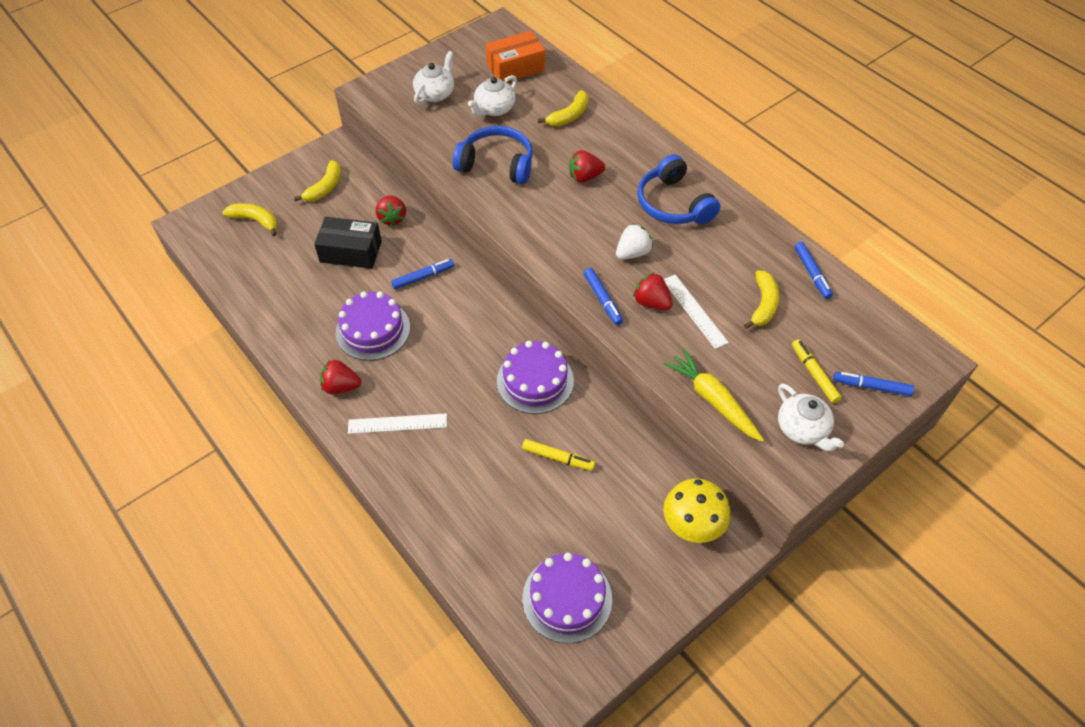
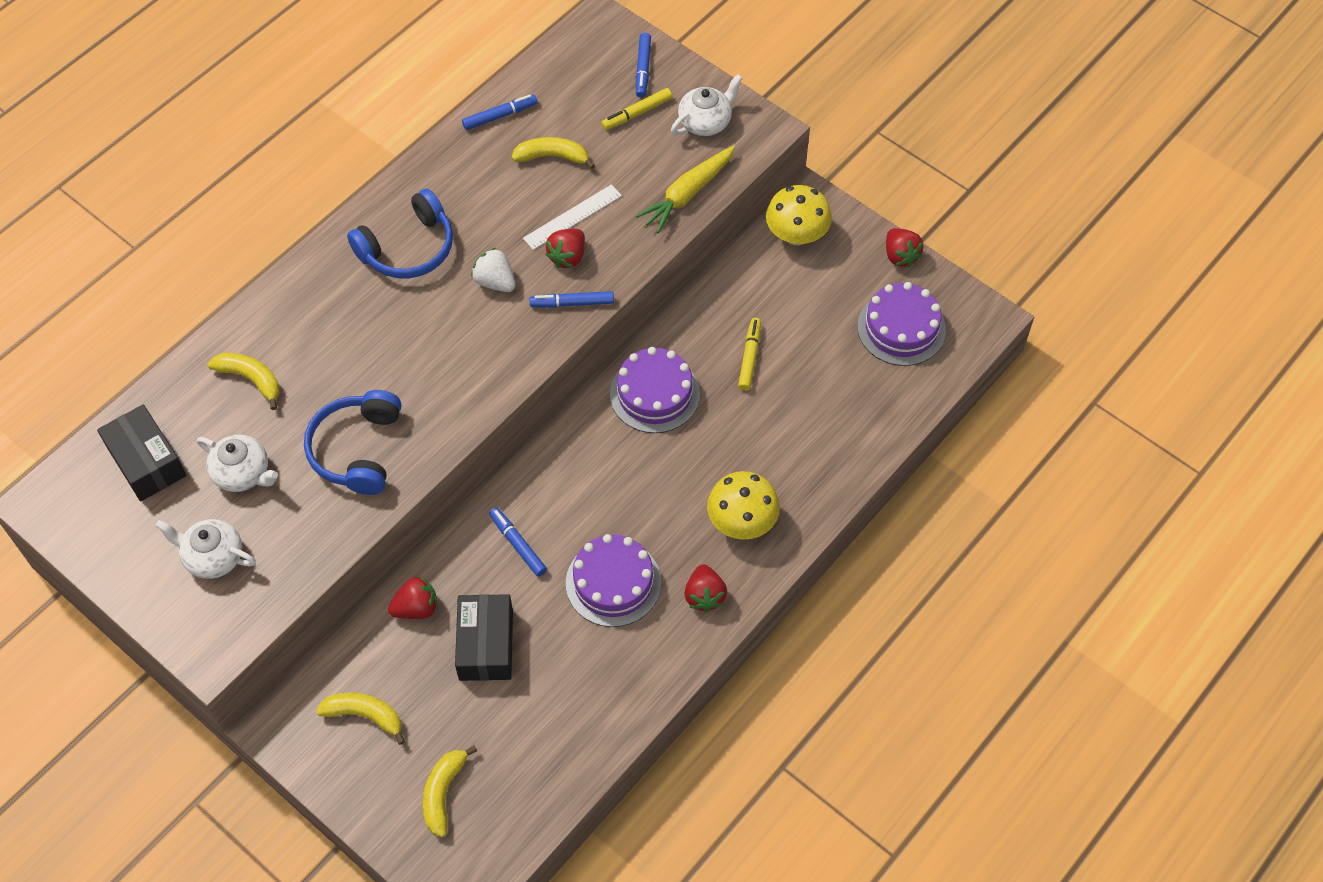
camera: 100 degrees left, 5 degrees up
(397, 423) = (742, 521): white ruler -> yellow mushroom
(515, 68) = (147, 462): orange box -> black box
(585, 177) = (370, 346): red strawberry -> red strawberry (900, 256)
(602, 300) = (572, 303): blue marker -> blue marker turned 150 degrees counterclockwise

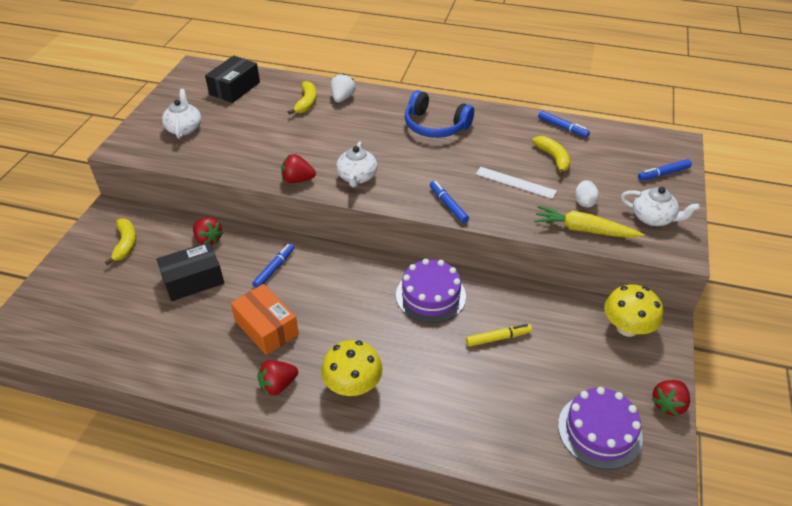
camera: 65 degrees right, 15 degrees down
(243, 473) = (243, 120): white teapot -> white teapot (357, 177)
(357, 450) = (281, 154): blue headphones -> none
(443, 793) = (78, 298): yellow banana -> none
(495, 282) = (438, 167): white strawberry -> white strawberry (342, 98)
(568, 257) = (482, 191): red strawberry -> red strawberry (297, 180)
(613, 582) = (266, 328): purple cake -> orange box
(637, 113) = (625, 183): yellow marker -> none
(645, 169) = (584, 202): none -> white egg

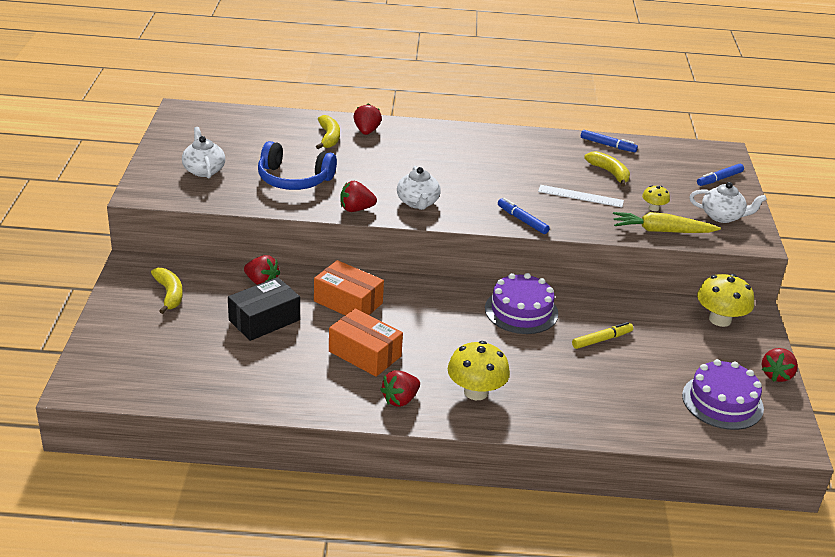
camera: 15 degrees left, 10 degrees down
(235, 88) = (240, 128): black box -> none
(274, 269) = (348, 302): blue marker -> orange box
(342, 98) = (366, 131): white strawberry -> red strawberry
(435, 126) = (478, 151): blue headphones -> blue headphones (293, 179)
(584, 202) = (653, 208): white egg -> yellow mushroom

